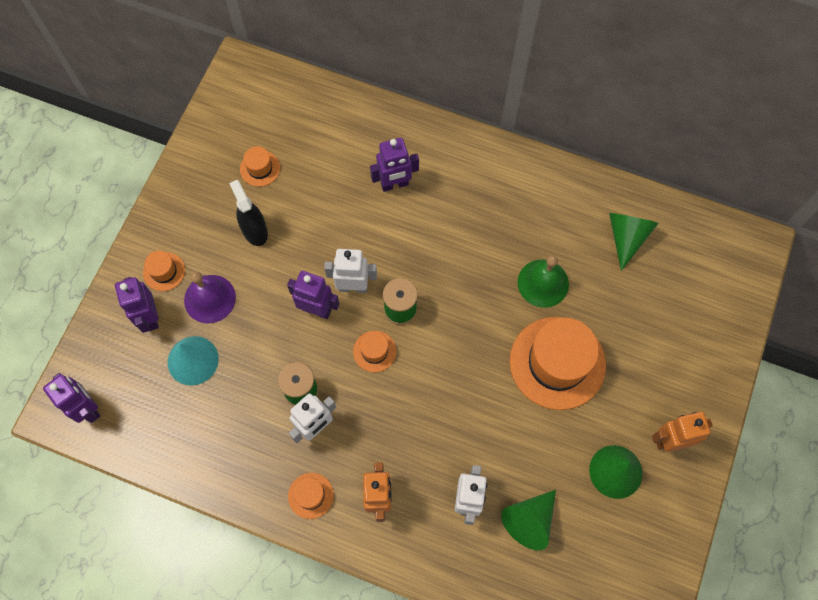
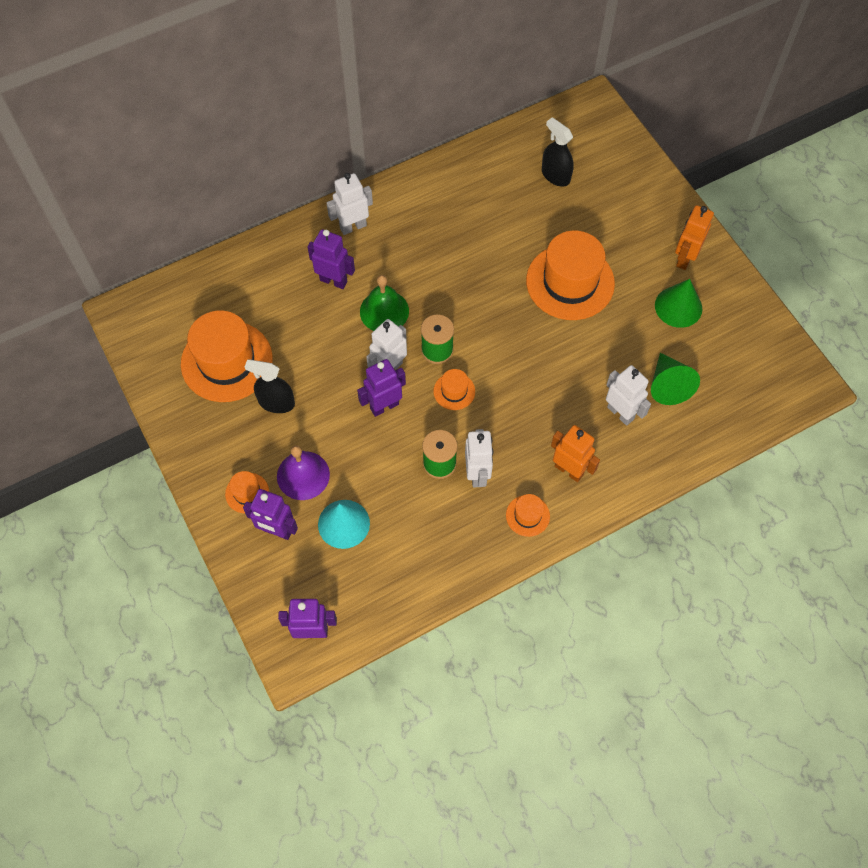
camera: 50 degrees left, 5 degrees down
(260, 168) = (226, 361): orange hat -> orange hat, size x2.21
(394, 184) = (333, 280): purple robot -> purple robot turned 90 degrees counterclockwise
(456, 159) = (353, 226): none -> white robot
(543, 283) = (503, 246): green bell -> green bell (384, 311)
(626, 237) = (517, 170): green cone -> none
(651, 271) = (555, 175): none -> black spray bottle

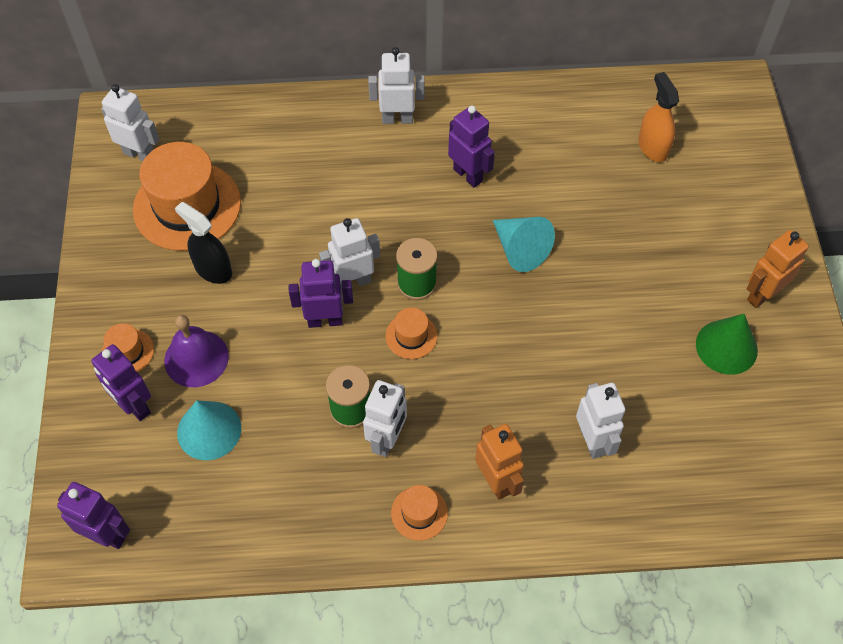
camera: 25 degrees right, 5 degrees down
(163, 335) = (140, 154): none -> white robot
(333, 280) = (345, 166): purple robot -> purple robot (468, 175)
(384, 311) = (381, 219): green bell -> none
(499, 293) = (520, 249): none -> turquoise cone
(555, 175) = (652, 147): black spray bottle -> orange spray bottle
(570, 282) = (609, 268): orange hat -> none
(668, 385) = (668, 433): green cone -> none

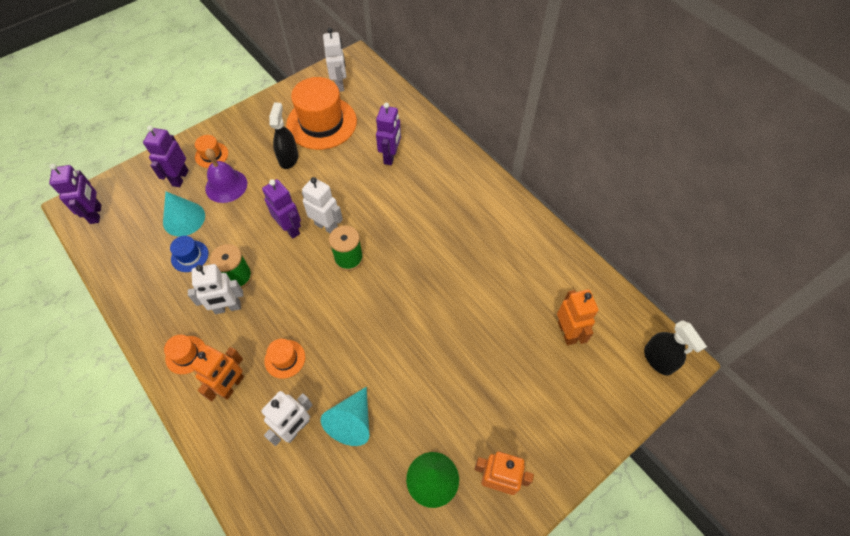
camera: 55 degrees right, 0 degrees up
(276, 448) = (190, 256): none -> blue hat
(397, 119) = (462, 178): white robot -> none
(411, 336) = (309, 278): orange hat -> orange hat (285, 359)
(468, 175) = (451, 238): purple robot -> purple robot (390, 156)
(520, 249) = (416, 300): turquoise cone -> turquoise cone (352, 422)
(652, 147) = (567, 332): orange spray bottle -> orange robot
(729, 98) = (658, 359): none -> black spray bottle

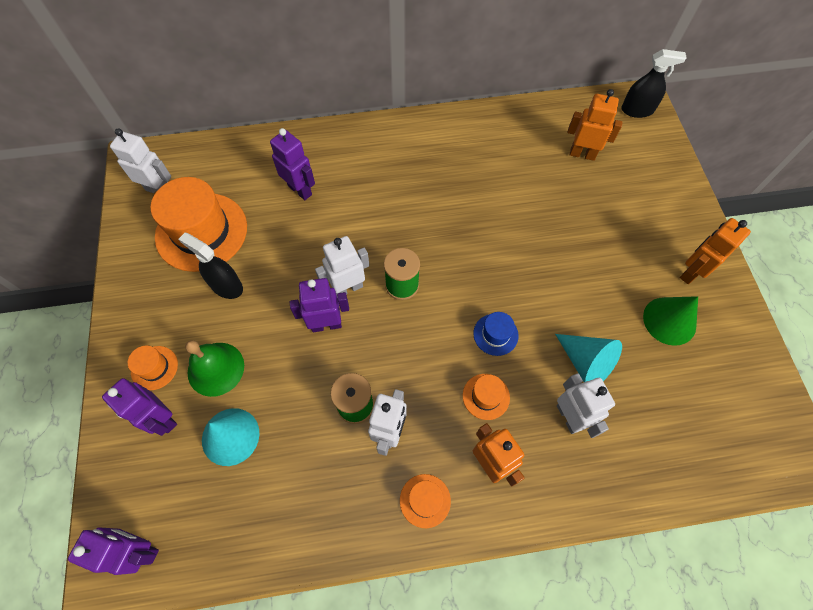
camera: 60 degrees left, 5 degrees up
(190, 256) = (291, 449): blue hat -> blue hat (495, 334)
(226, 186) = (216, 369): purple bell -> green bell

